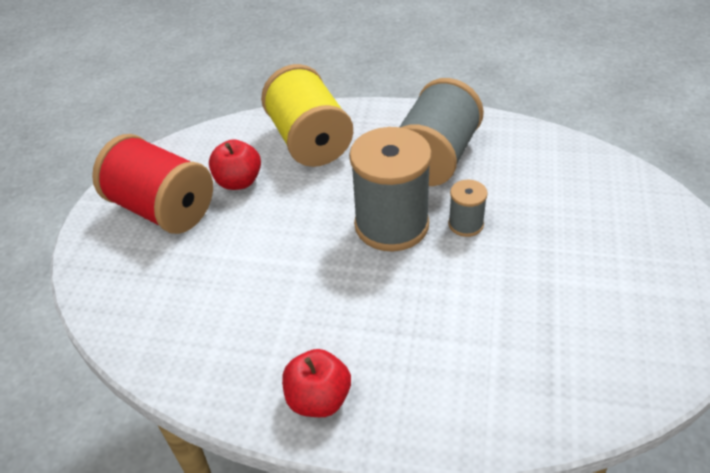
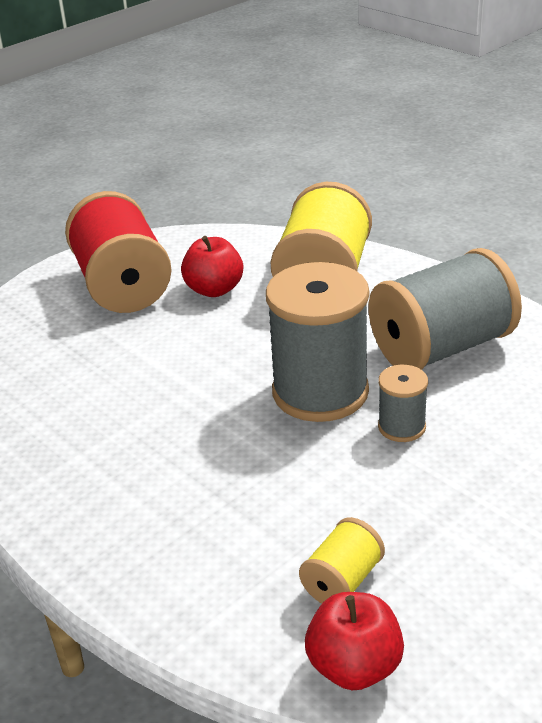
camera: 35 degrees right, 10 degrees down
(318, 399) = (80, 511): red apple -> red apple (354, 667)
(536, 347) = (342, 581): none -> yellow spool

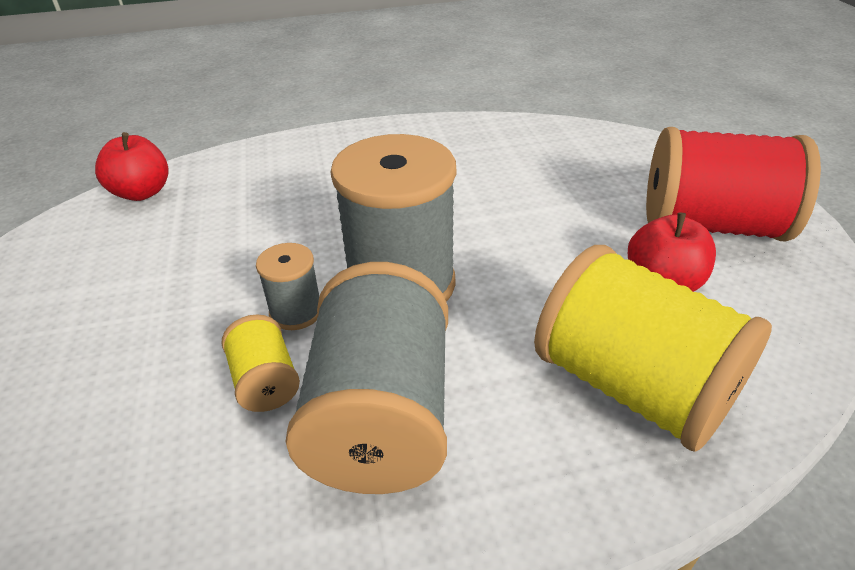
camera: 120 degrees right, 5 degrees up
(342, 581) = (199, 212): yellow spool -> yellow spool (265, 381)

